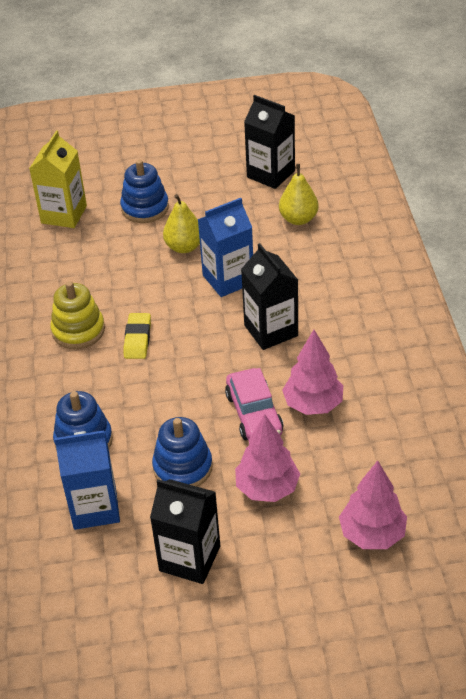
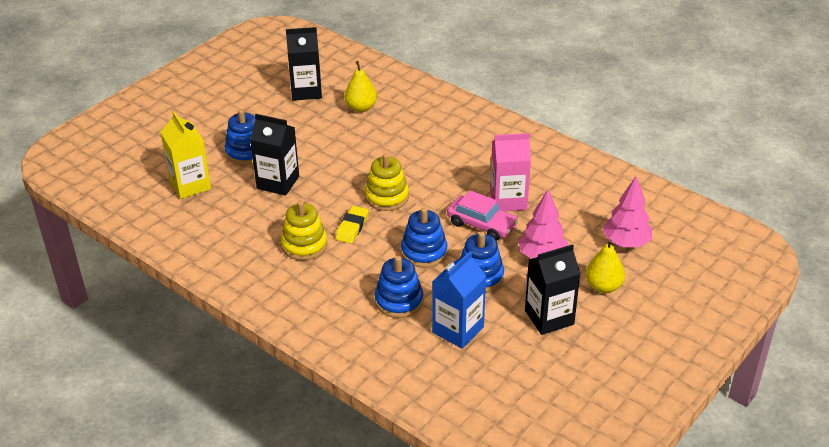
camera: 45 degrees left, 5 degrees down
(137, 339) = (352, 227): yellow eraser -> yellow eraser turned 60 degrees clockwise
(166, 407) = (424, 252): none -> blue stacking toy
(184, 247) = (307, 160): yellow pear -> yellow pear (603, 286)
(205, 327) = (387, 197): none -> yellow stacking toy
(228, 279) = (363, 163): blue carton -> none
(271, 330) = (430, 176): black carton -> black carton (278, 182)
(313, 404) = (508, 200): pink tree -> pink carton

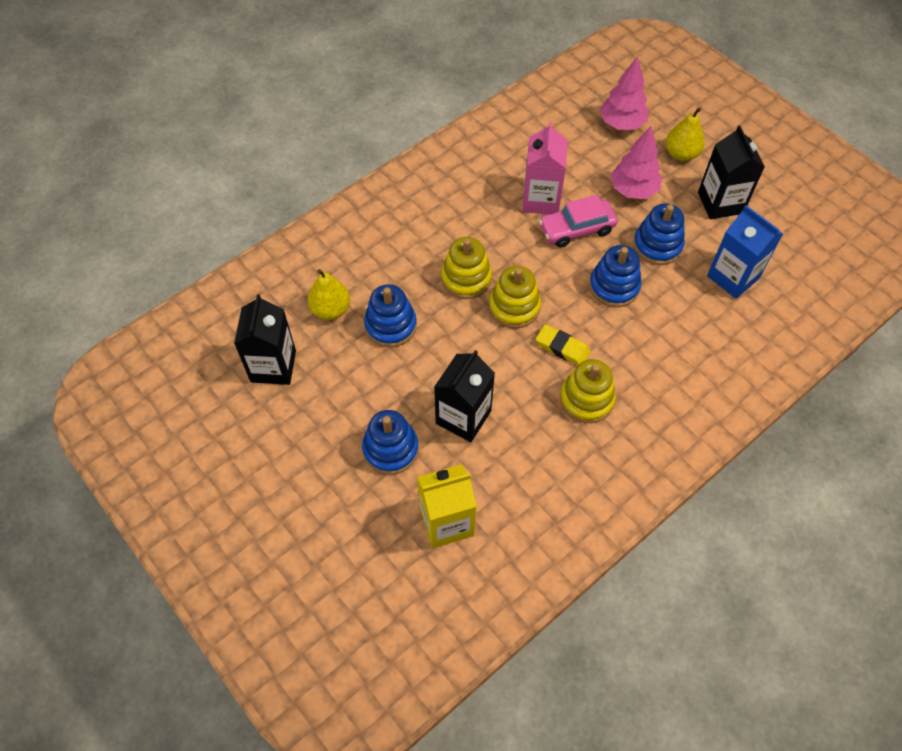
camera: 80 degrees left, 20 degrees up
(399, 301) = (687, 320): blue stacking toy -> blue stacking toy (390, 325)
(408, 168) = (466, 278): none -> yellow stacking toy
(482, 224) = (576, 229): pink car -> pink car turned 150 degrees counterclockwise

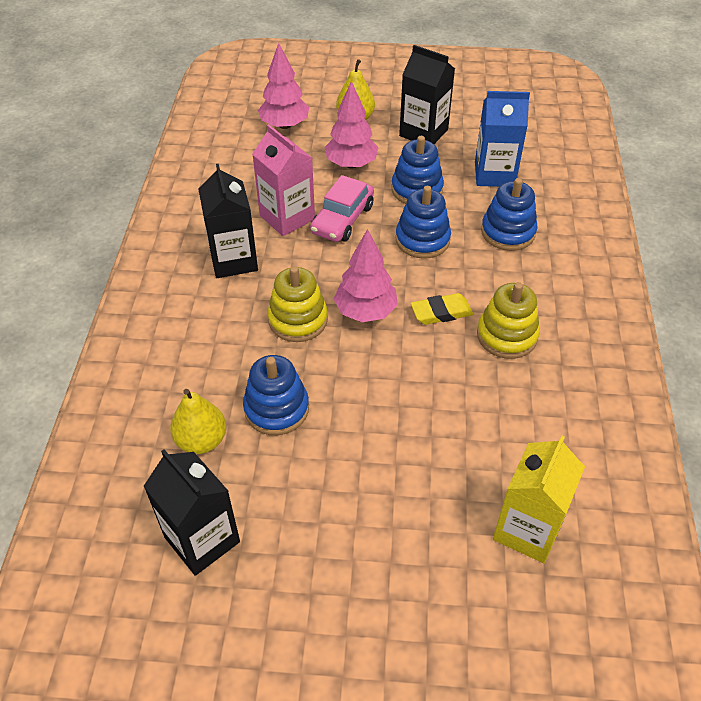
camera: 45 degrees left, 10 degrees down
(390, 449) = (405, 513): blue stacking toy -> blue stacking toy (508, 232)
(463, 417) = (432, 430): black carton -> black carton (233, 260)
(514, 307) = (365, 311): yellow stacking toy -> pink tree

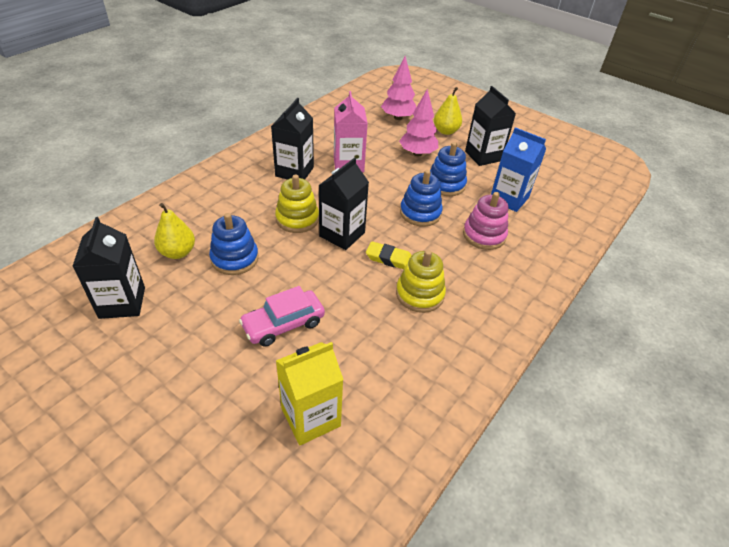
camera: 30 degrees right, 5 degrees down
(342, 219) = (381, 179): pink car -> pink car (283, 324)
(365, 311) = (342, 234): pink tree -> black carton
(508, 232) = (484, 235): blue stacking toy -> pink stacking toy

